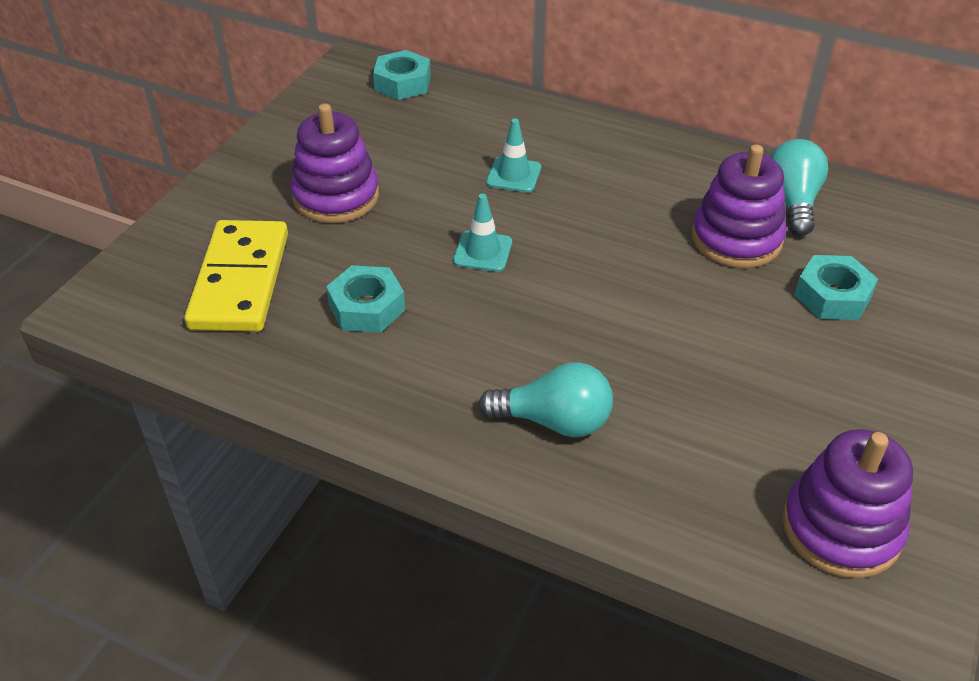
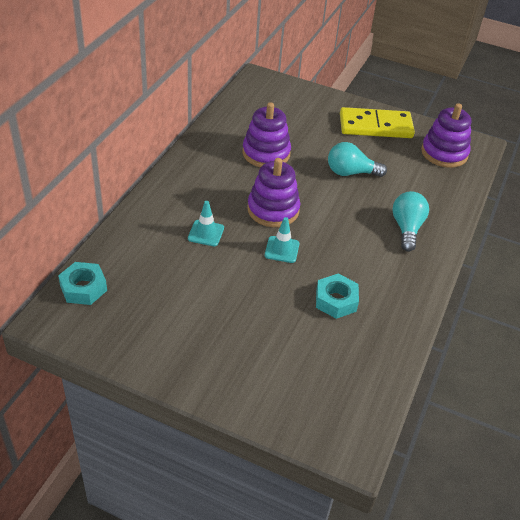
camera: 95 degrees left, 0 degrees up
(240, 280) = (318, 366): yellow domino -> yellow domino (375, 126)
(336, 196) = (227, 321): purple stacking toy -> purple stacking toy (273, 210)
(792, 202) = (234, 130): turquoise light bulb -> turquoise light bulb (351, 173)
(832, 296) = (307, 131): turquoise nut -> none

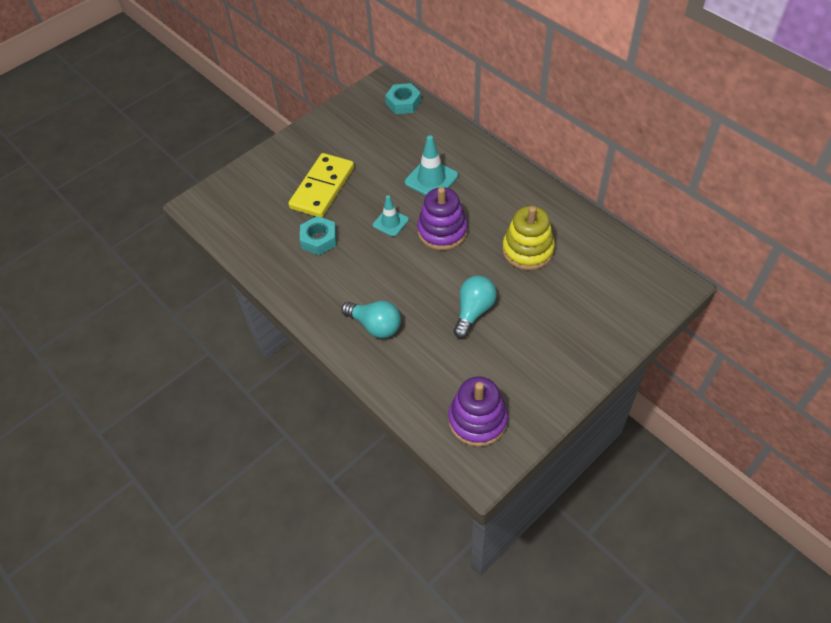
camera: 120 degrees right, 10 degrees up
(206, 233) = (431, 179): turquoise traffic cone -> turquoise traffic cone, size x1.54
(266, 153) = (527, 250): purple stacking toy -> yellow stacking toy
(375, 126) = (549, 369): yellow domino -> yellow domino (322, 188)

